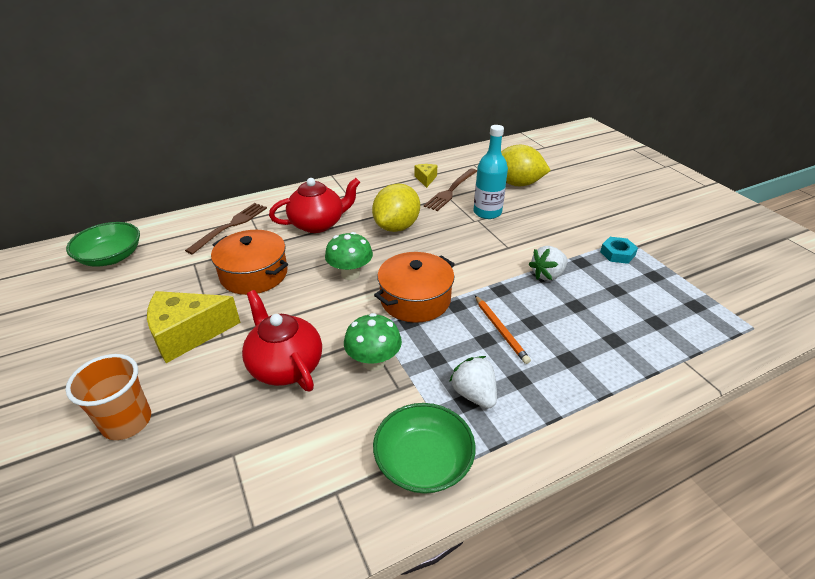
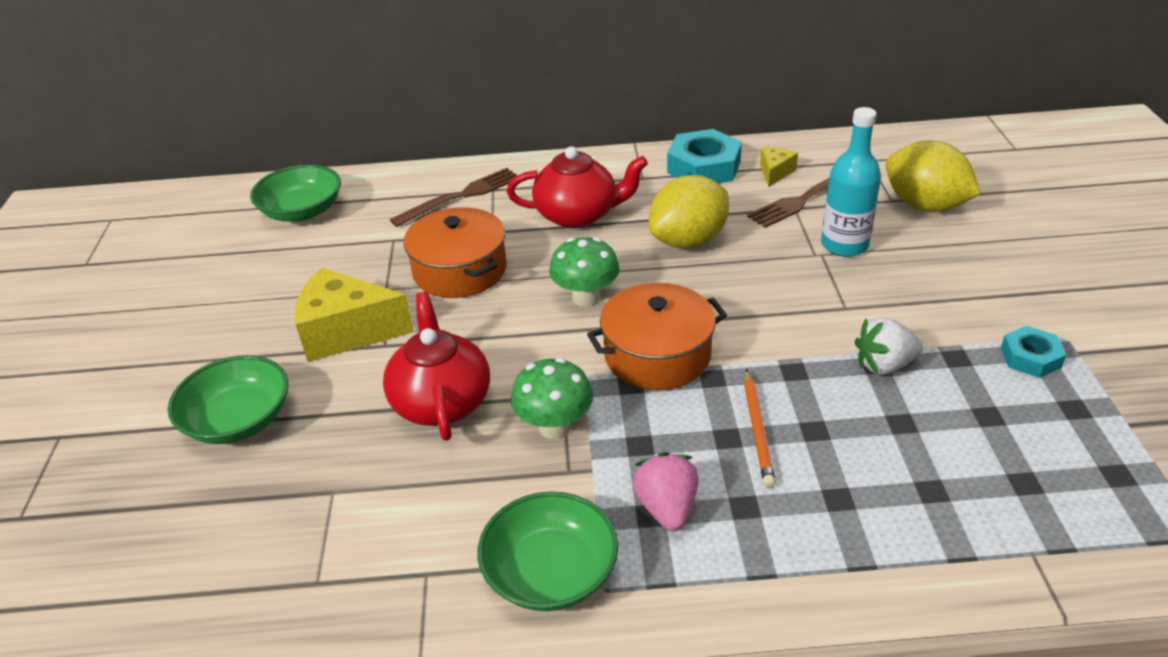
camera: 25 degrees right, 0 degrees up
(127, 422) = (238, 420): orange cup -> green bowl
(382, 182) = (704, 167): none -> turquoise nut
(474, 394) = (667, 508): white strawberry -> pink strawberry

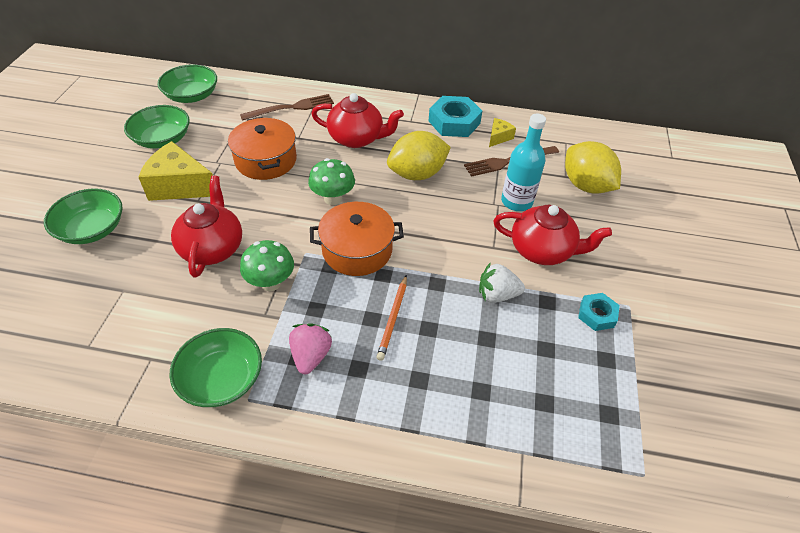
camera: 10 degrees right, 10 degrees up
(286, 276) = (162, 139): none -> green bowl
(913, 296) = (542, 250): none -> red teapot

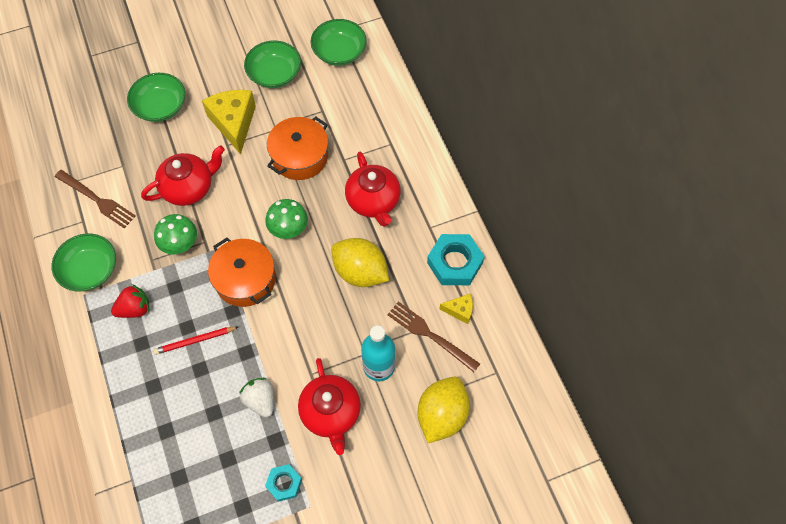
camera: 60 degrees right, 15 degrees up
(292, 107) = (378, 129): brown fork -> brown fork (98, 200)
(311, 356) = (135, 309): pink strawberry -> red strawberry
(393, 318) = (195, 341): orange pencil -> red pencil

